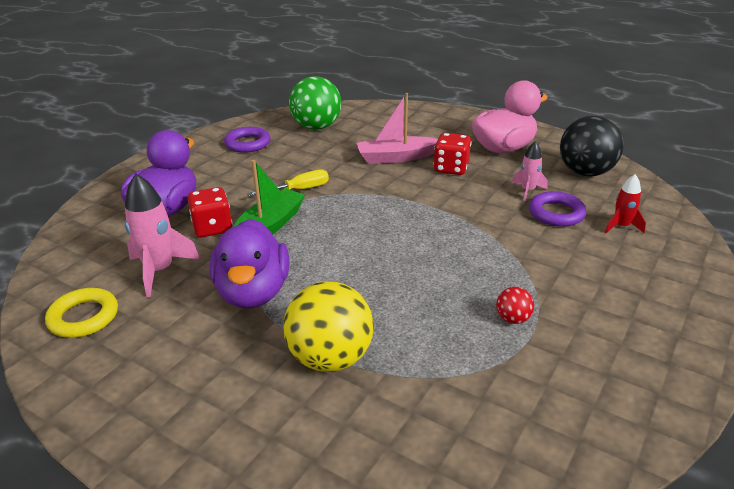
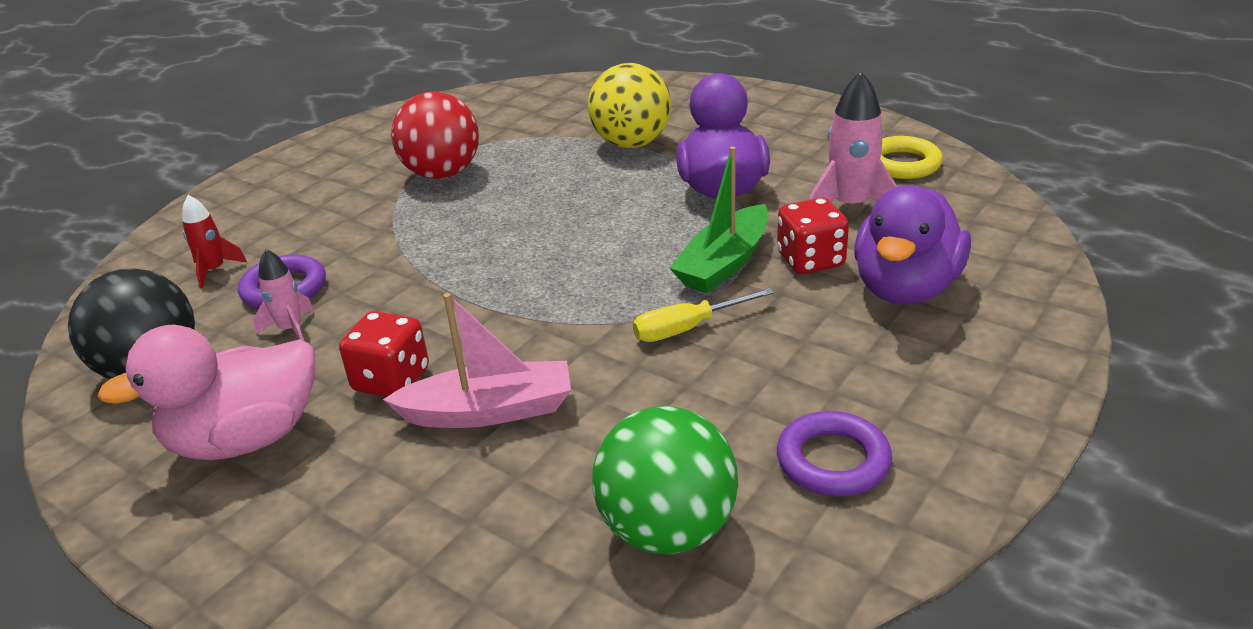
camera: 175 degrees left, 0 degrees up
(512, 319) = (442, 174): red ball -> red ball, size x2.22

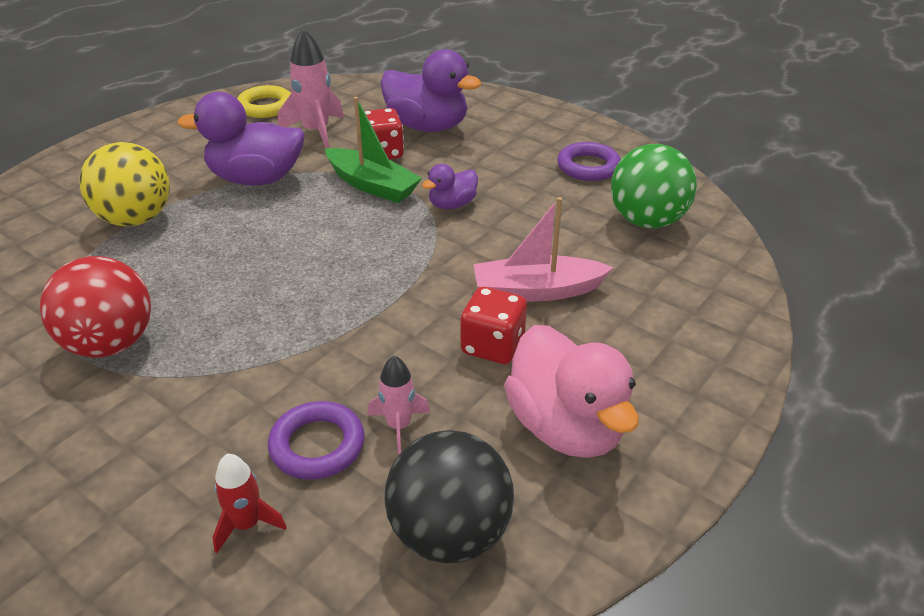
camera: 90 degrees left, 5 degrees up
(489, 411) = (536, 291): pink boat -> pink boat turned 90 degrees counterclockwise
(687, 328) = (452, 204): yellow screwdriver -> purple duck

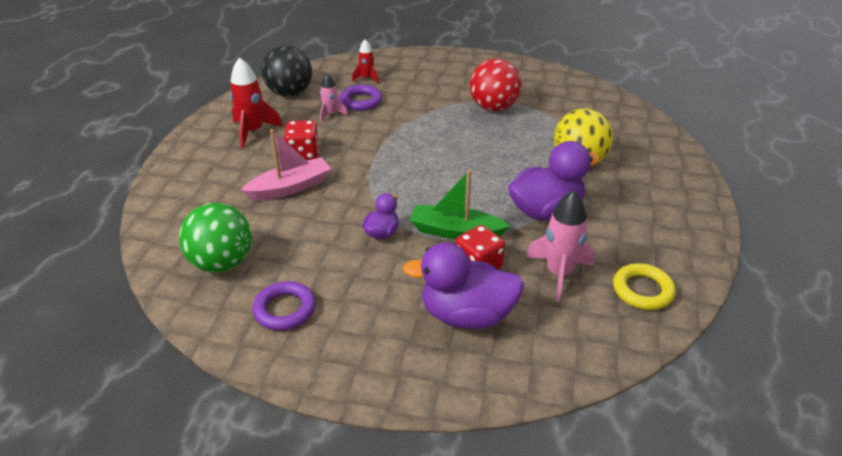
camera: 155 degrees right, 0 degrees up
(566, 427) = (253, 132): pink duck -> red rocket

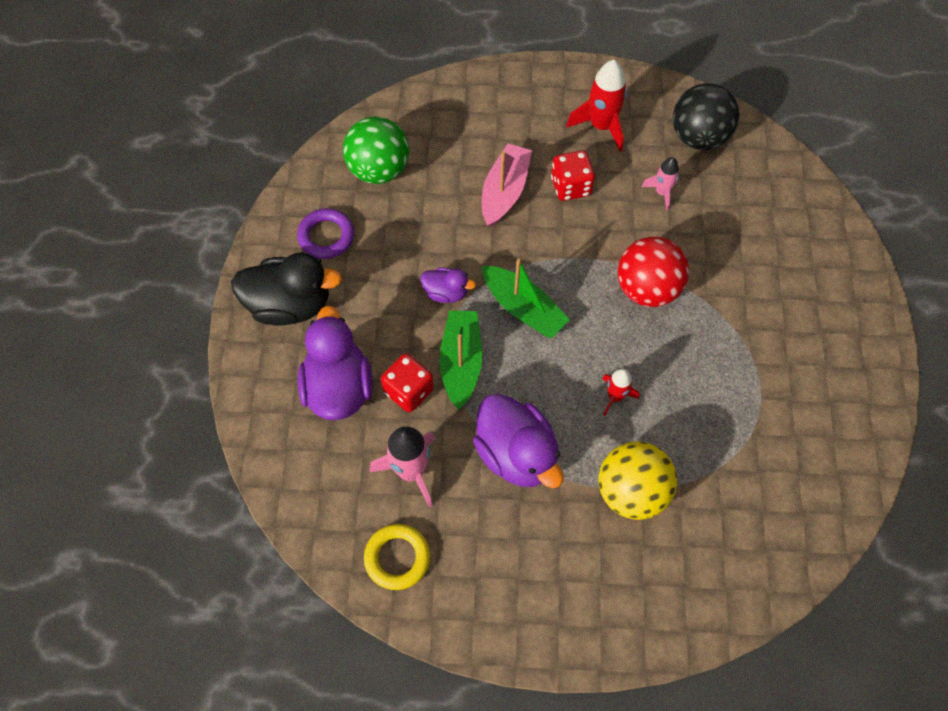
camera: 80 degrees right, 25 degrees up
(290, 187) = (504, 191): pink boat -> pink boat turned 120 degrees counterclockwise
(359, 346) = (290, 305): none -> black duck
(361, 101) = (704, 217): purple ring -> none
(367, 78) = (765, 212): red rocket -> red rocket (615, 397)
(411, 191) = (523, 308): none -> green boat
(493, 107) = (738, 377): red ball -> red ball (647, 288)

